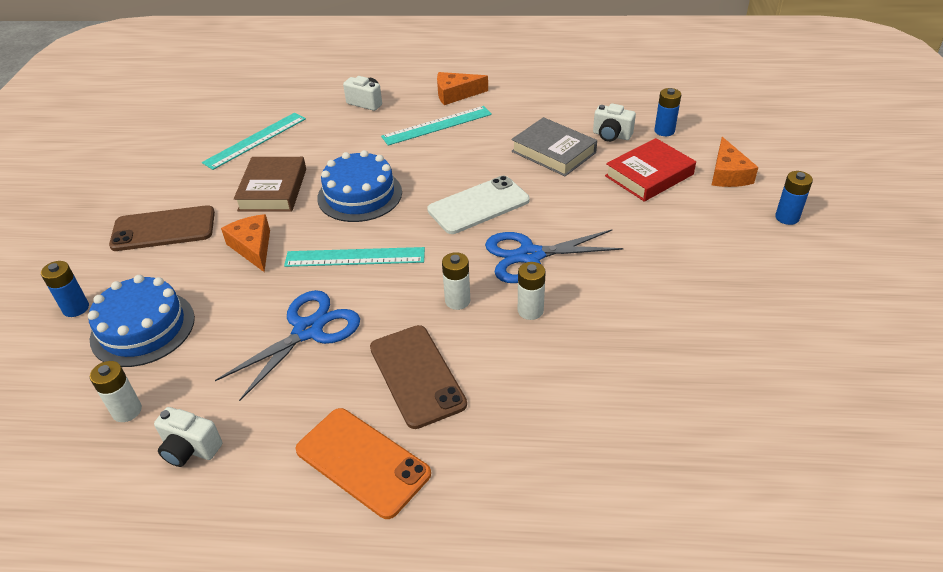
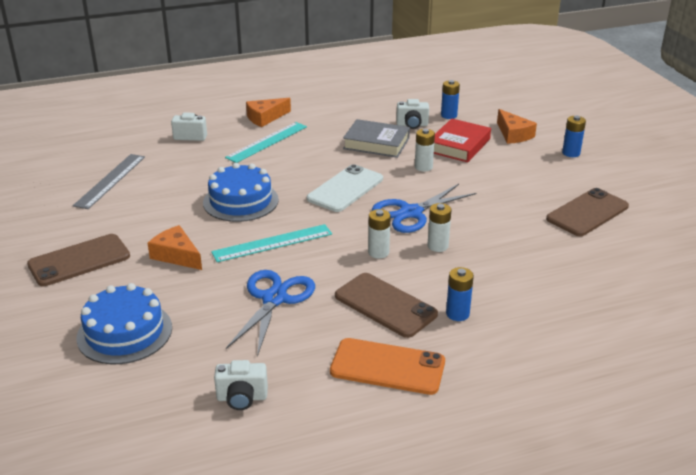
camera: 25 degrees left, 10 degrees down
(76, 308) = (45, 334): blue battery -> blue battery (457, 314)
(127, 411) = (162, 389): white battery -> white battery (423, 167)
(255, 140) = (110, 180): turquoise ruler -> grey ruler
(273, 189) = (159, 212): brown book -> none
(751, 312) = (587, 213): none -> brown phone

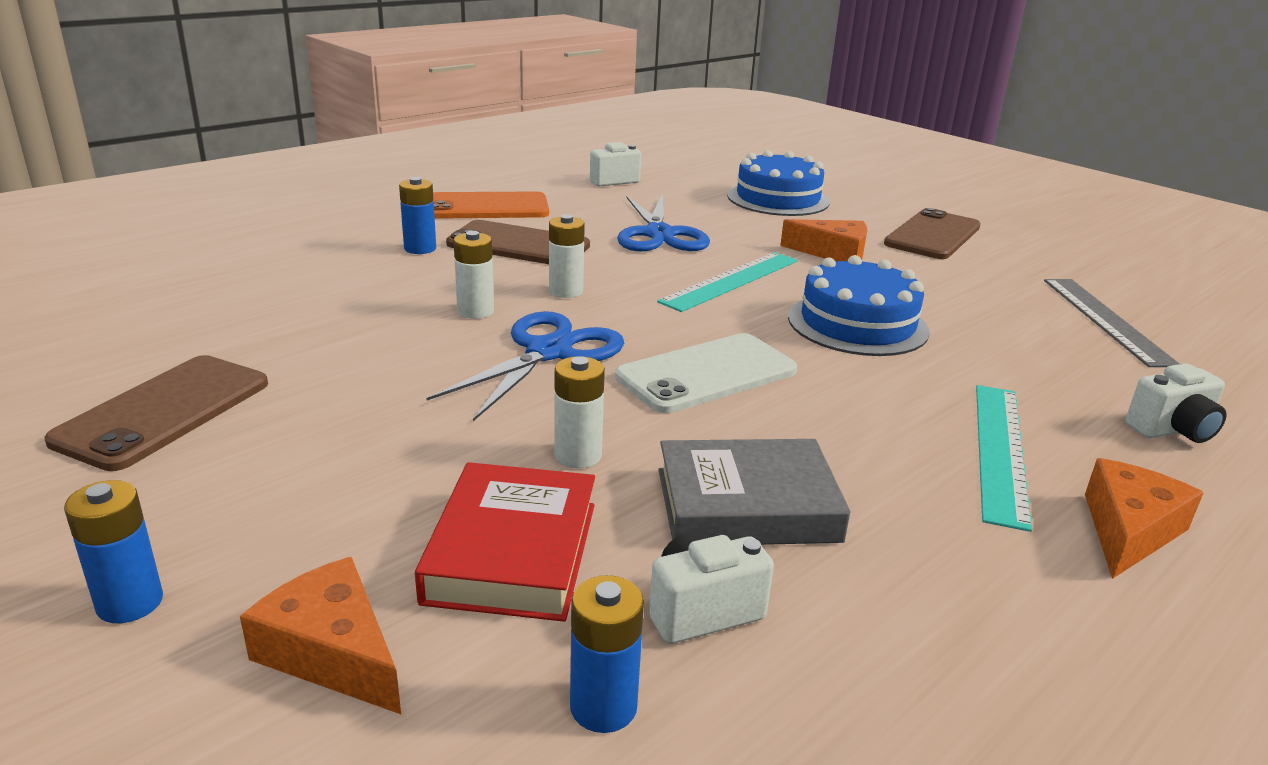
camera: 155 degrees right, 5 degrees down
(345, 189) = (706, 374): white phone -> white phone turned 45 degrees clockwise

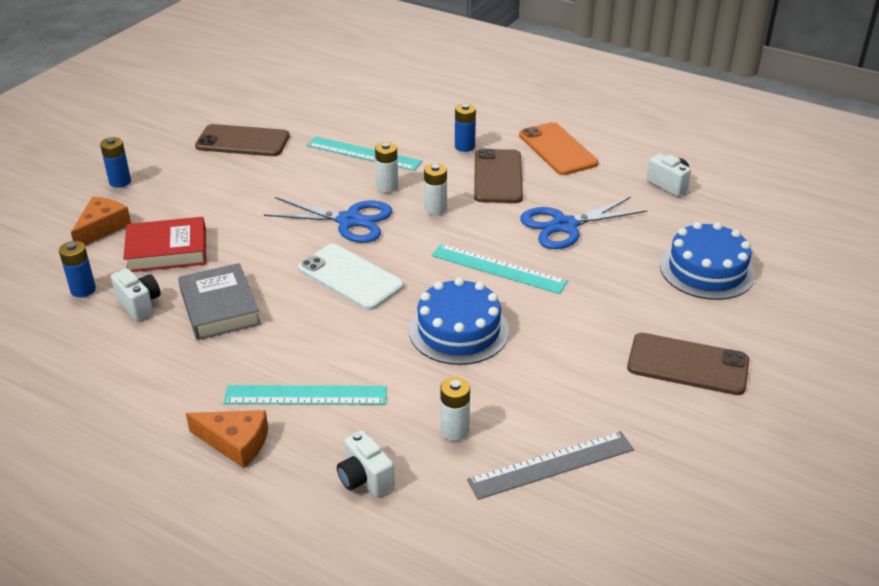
camera: 75 degrees right, 10 degrees up
(356, 312) = (363, 153): none -> turquoise ruler
(578, 455) = (246, 251): white battery -> white battery (454, 430)
(833, 253) = (593, 310): orange cheese -> none

